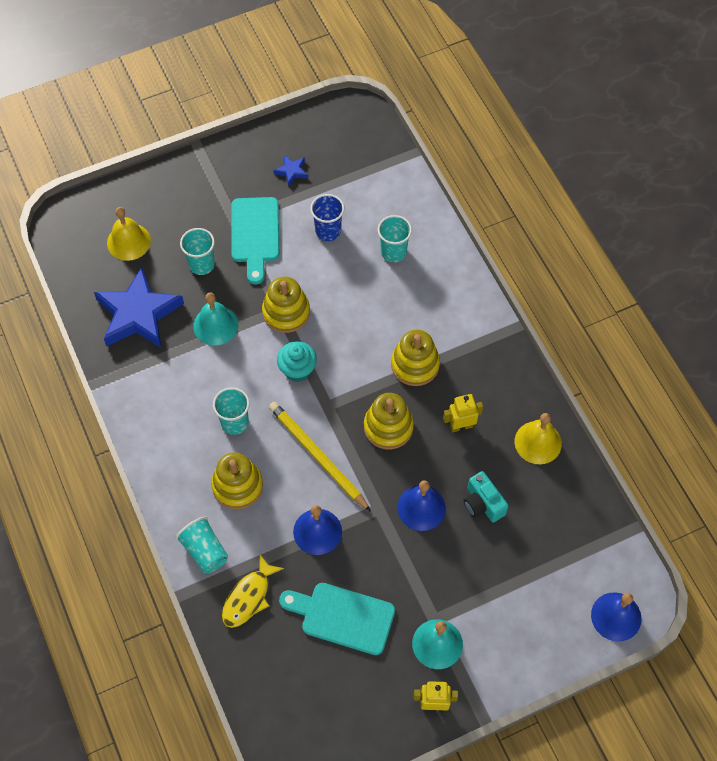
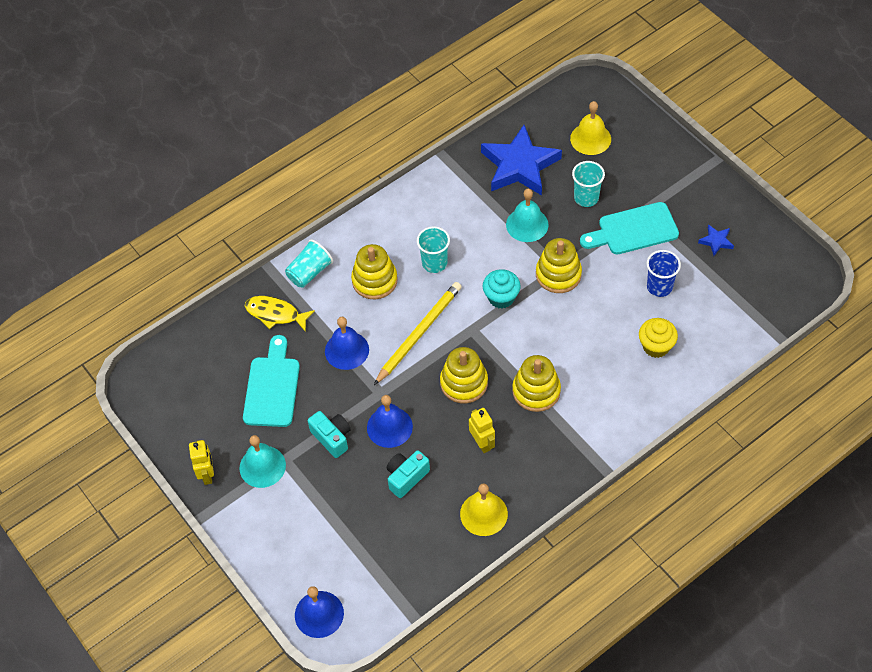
camera: 80 degrees right, 5 degrees down
(393, 252) = (656, 346): turquoise cup -> yellow cupcake
(420, 566) = (332, 438): none -> turquoise camera

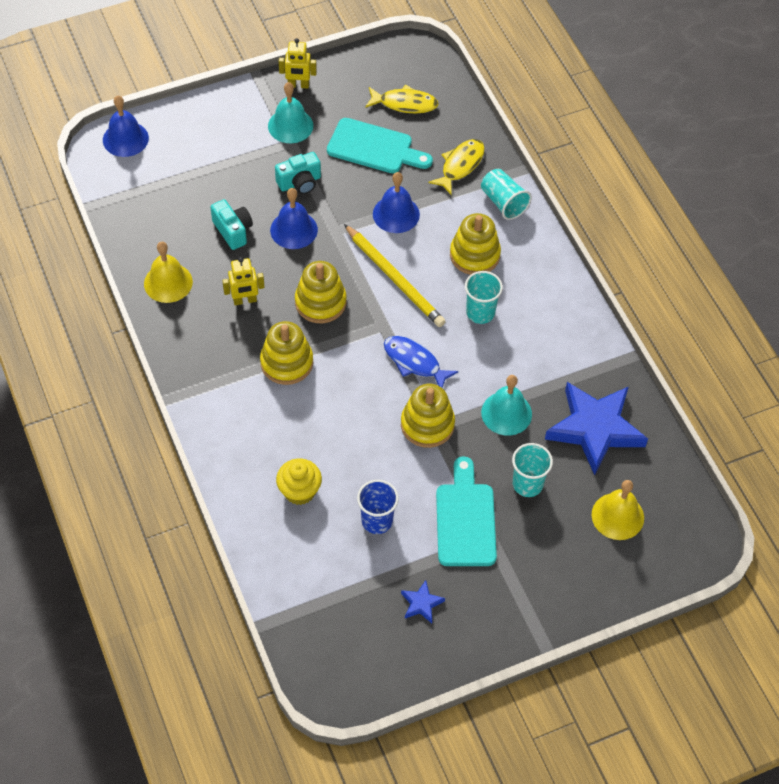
camera: 100 degrees right, 0 degrees up
(210, 376) = (404, 104): none -> yellow fish
(501, 297) = (414, 362): turquoise cupcake -> blue fish

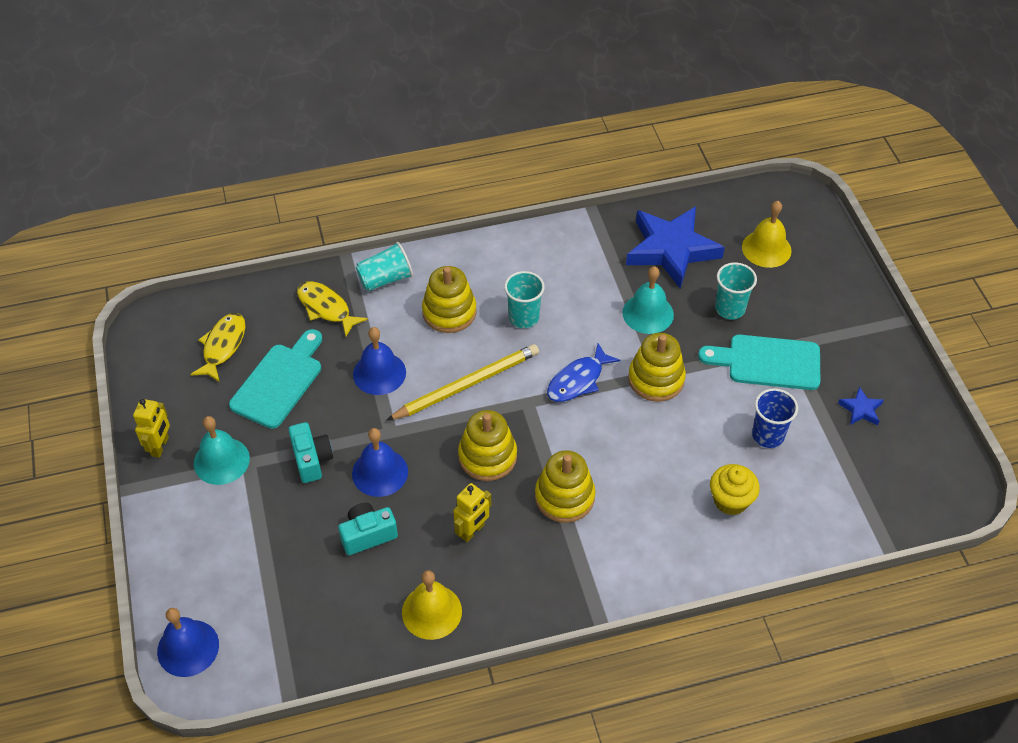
camera: 80 degrees left, 5 degrees down
(245, 300) = (472, 531): yellow robot -> yellow robot turned 45 degrees clockwise

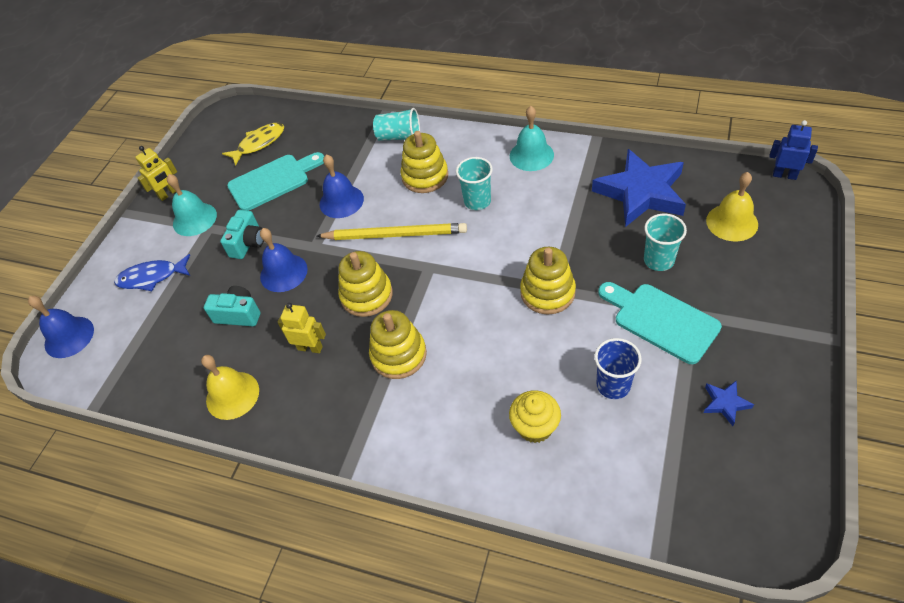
camera: 40 degrees right, 0 degrees up
(326, 308) = (343, 142): yellow fish -> none
(472, 531) = (310, 348): yellow robot -> yellow robot turned 150 degrees counterclockwise
(578, 380) = (482, 266): blue fish -> blue fish (152, 277)
(648, 313) = (581, 236): turquoise bell -> turquoise bell (531, 155)
(780, 187) = (784, 175): none -> blue robot

